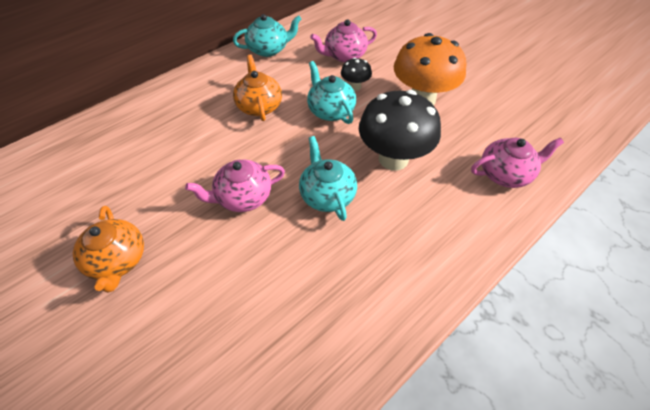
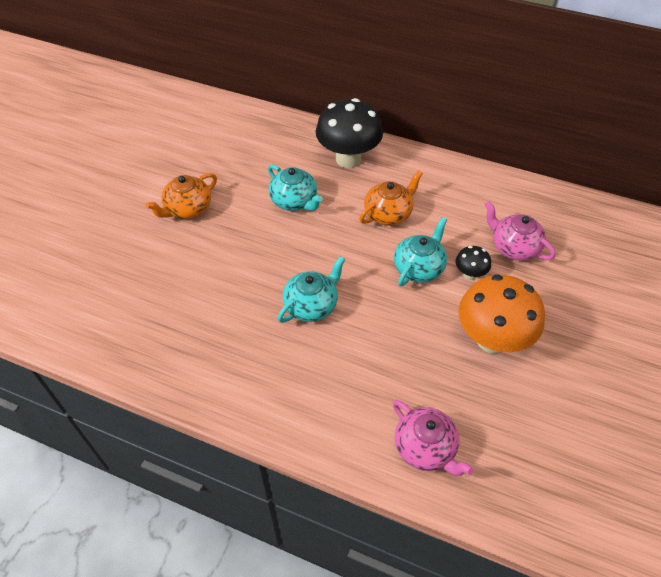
camera: 65 degrees right, 0 degrees up
(243, 197) = (278, 250): pink teapot -> none
(268, 49) = (474, 185): turquoise teapot -> turquoise teapot (294, 201)
(393, 159) = (385, 341): black mushroom -> black mushroom (348, 159)

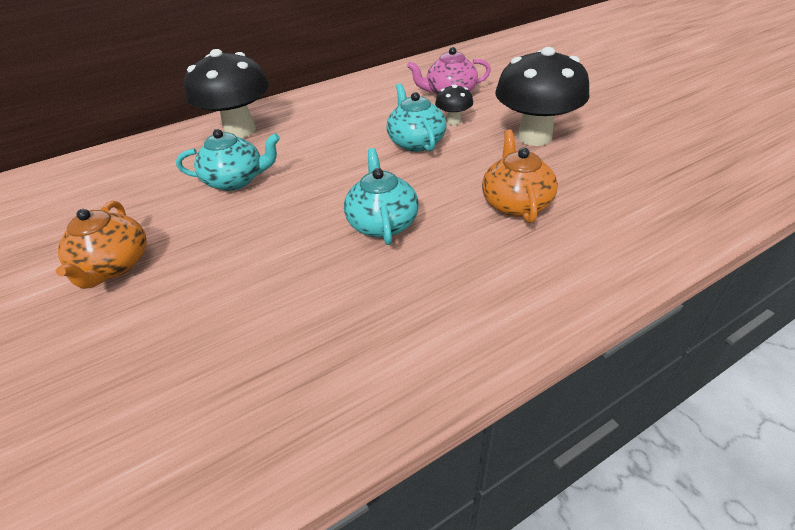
camera: 50 degrees left, 10 degrees down
(388, 213) = (334, 134): orange teapot -> orange teapot (515, 203)
(425, 448) = (633, 219): pink teapot -> none
(492, 339) = (534, 137): orange mushroom -> black mushroom

